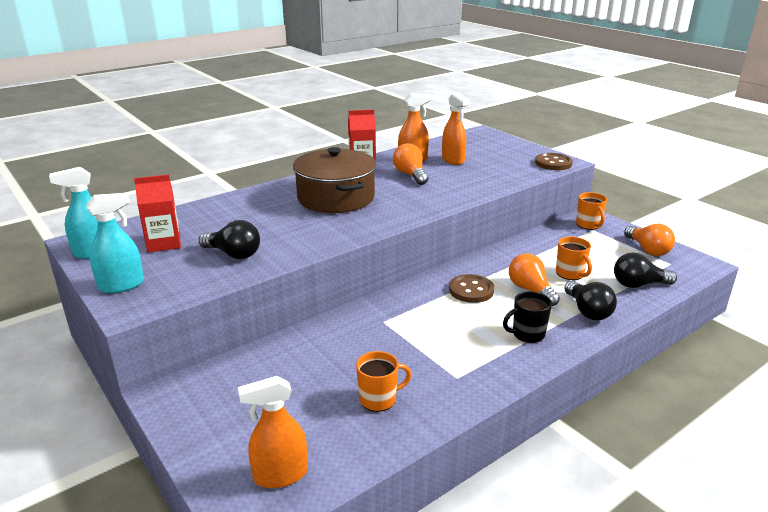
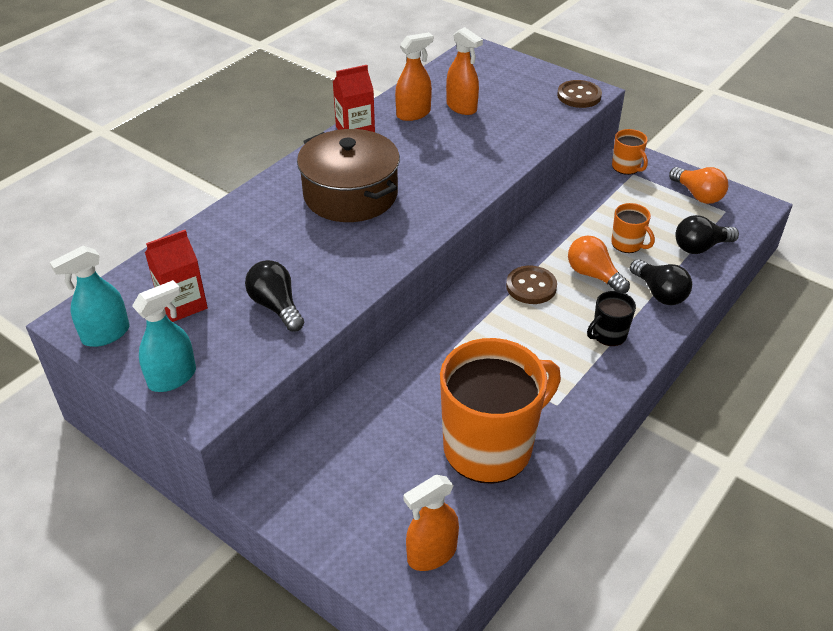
camera: 15 degrees left, 15 degrees up
(233, 254) = (276, 306): black light bulb -> black light bulb turned 135 degrees counterclockwise
(379, 399) = (490, 447): orange mug -> orange mug, size x2.30
(410, 175) = (422, 141): orange light bulb -> none

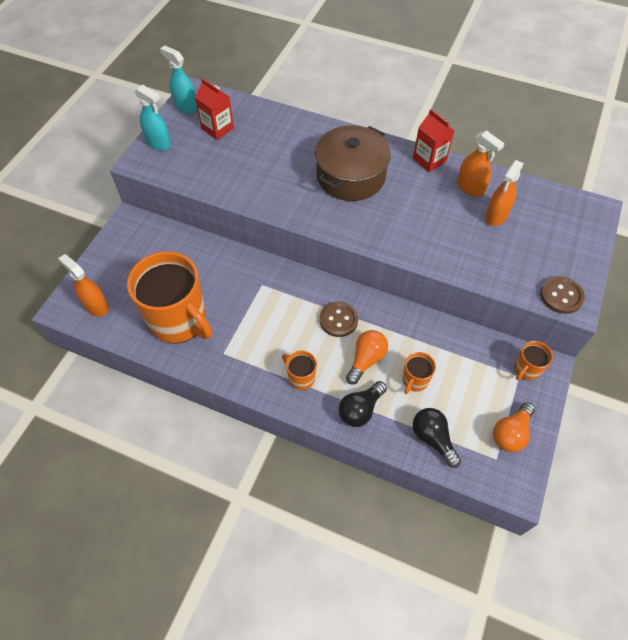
camera: 75 degrees right, 15 degrees up
(276, 306) = (226, 169): black light bulb -> none
(608, 335) = (301, 377): black mug -> orange mug

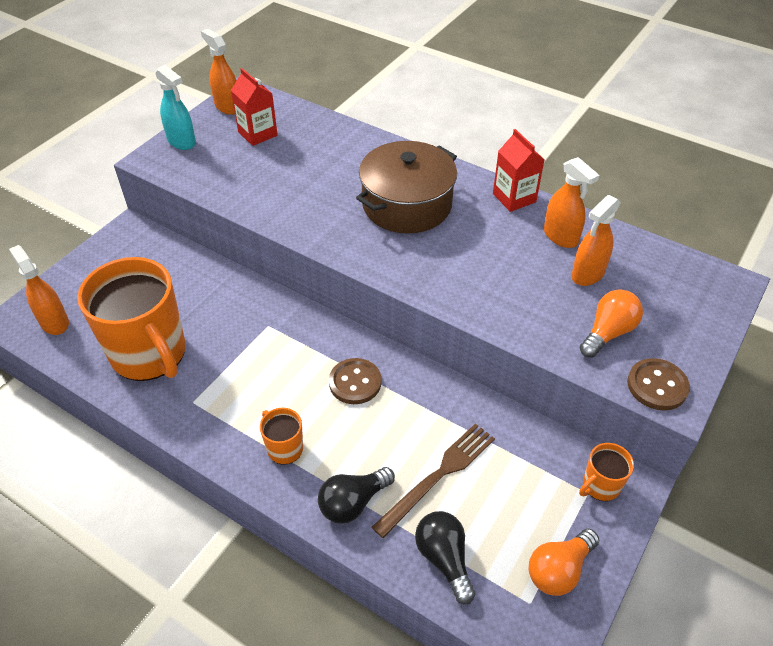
camera: 10 degrees right, 10 degrees down
(186, 107) = (227, 106): turquoise spray bottle -> orange spray bottle
(366, 360) = (378, 438): orange light bulb -> orange light bulb (608, 333)
(415, 380) = (438, 476): orange mug -> brown fork

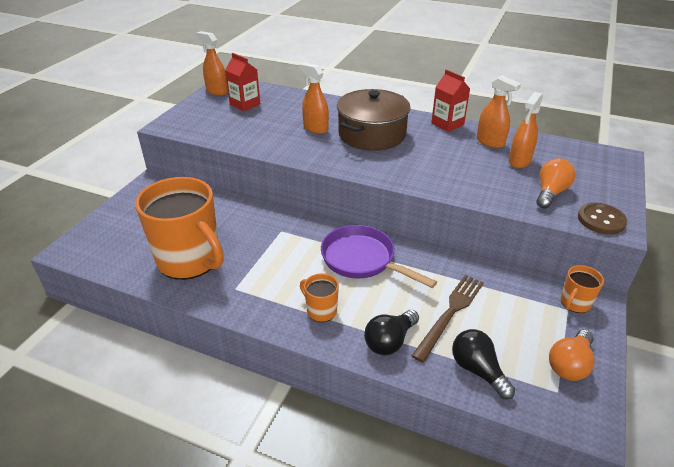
camera: 10 degrees left, 10 degrees down
(54, 322) = (103, 248): orange spray bottle -> orange spray bottle (315, 128)
(182, 142) = (187, 113): turquoise spray bottle -> none
(355, 382) = (362, 260): brown button -> purple pan

